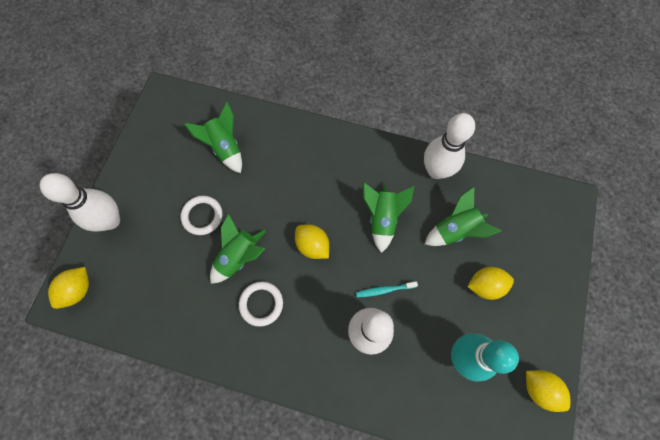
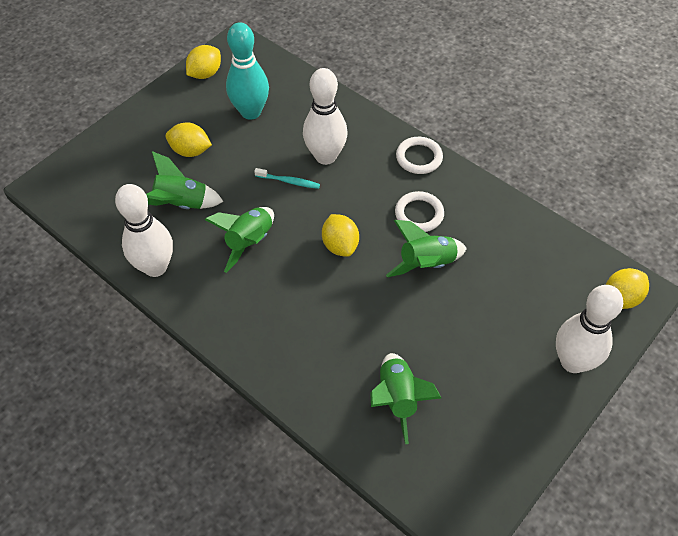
camera: 155 degrees left, 15 degrees down
(202, 216) = (455, 323): white ring -> white ring (419, 157)
(539, 389) = (205, 74): yellow lemon -> yellow lemon turned 60 degrees clockwise

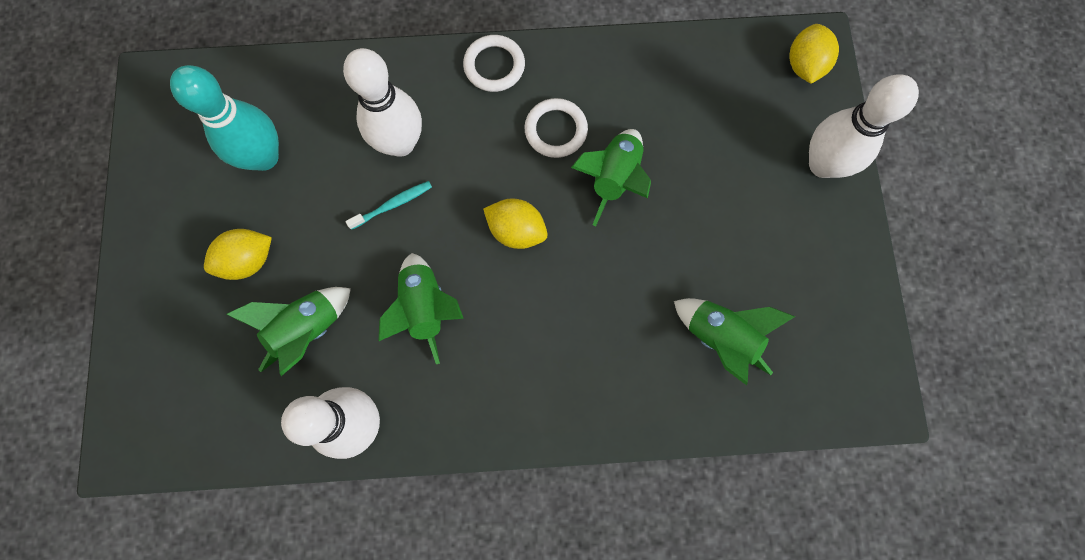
camera: 45 degrees left, 20 degrees up
(205, 74) = (159, 152): yellow lemon -> none

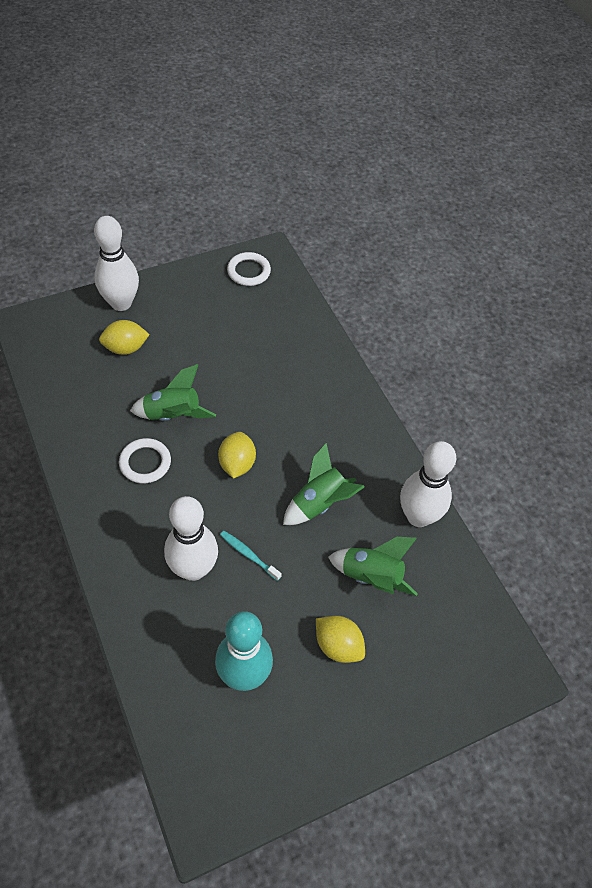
camera: 115 degrees left, 20 degrees down
(494, 66) = (99, 523): white ring -> white ring (249, 271)
(720, 337) = (264, 331): green rocket -> none
(804, 65) = (43, 326): yellow lemon -> yellow lemon (125, 348)

